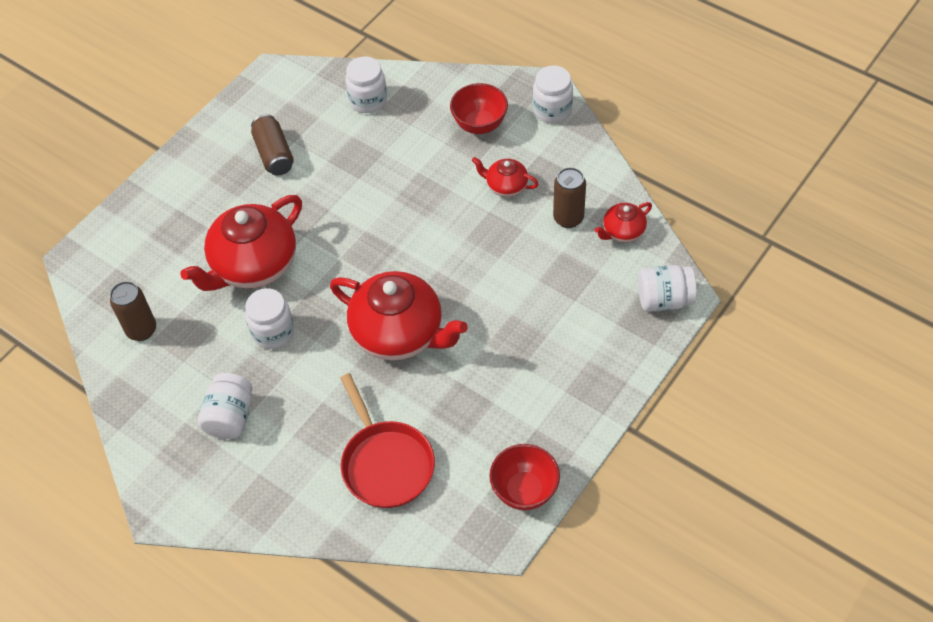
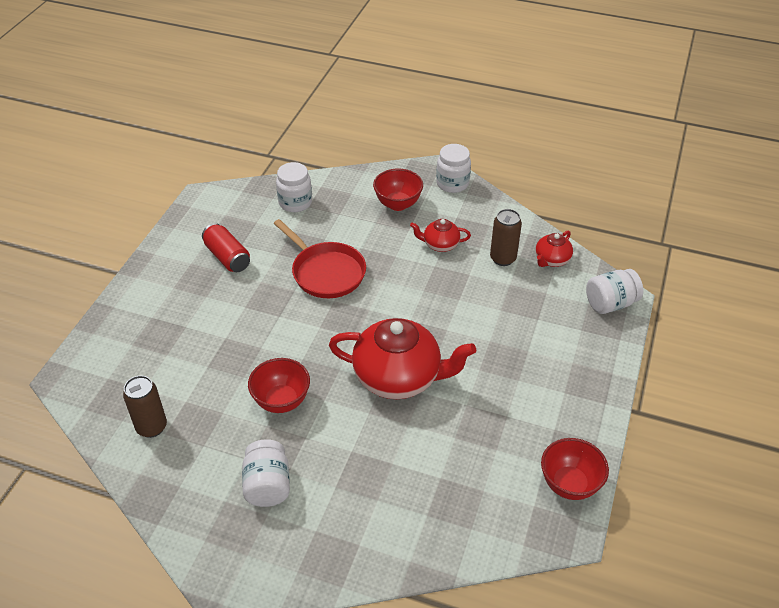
camera: 20 degrees left, 10 degrees down
(253, 265) = (241, 349): red teapot -> none
(273, 332) = (281, 401): white jar -> red bowl
(274, 154) = (227, 257): brown can -> red can
(385, 463) = (433, 491): red pan -> red pan (326, 272)

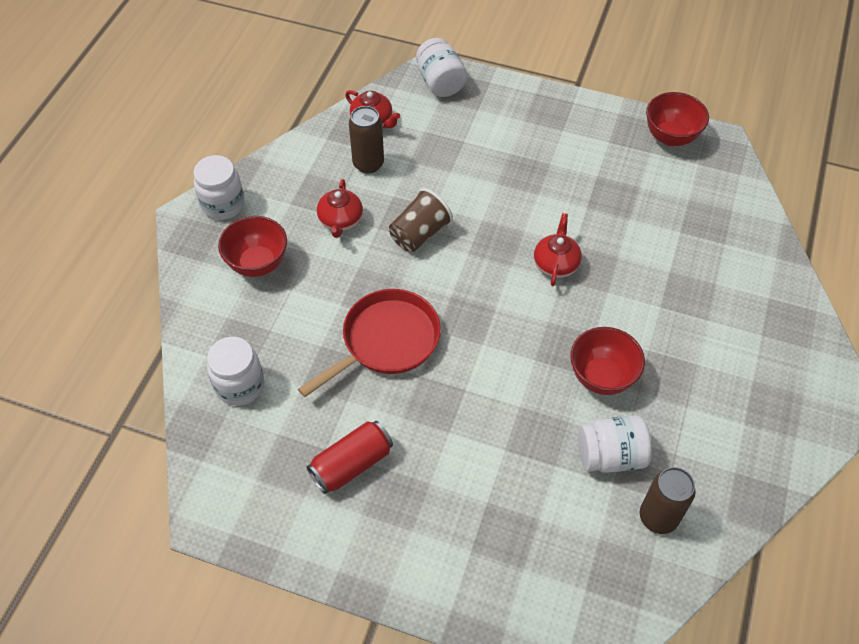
camera: 90 degrees left, 10 degrees up
(268, 485) = (717, 382): white jar -> white jar (610, 456)
(399, 377) = (556, 264): red teapot -> red teapot, size x0.48
(429, 290) = (419, 234): none -> brown cup

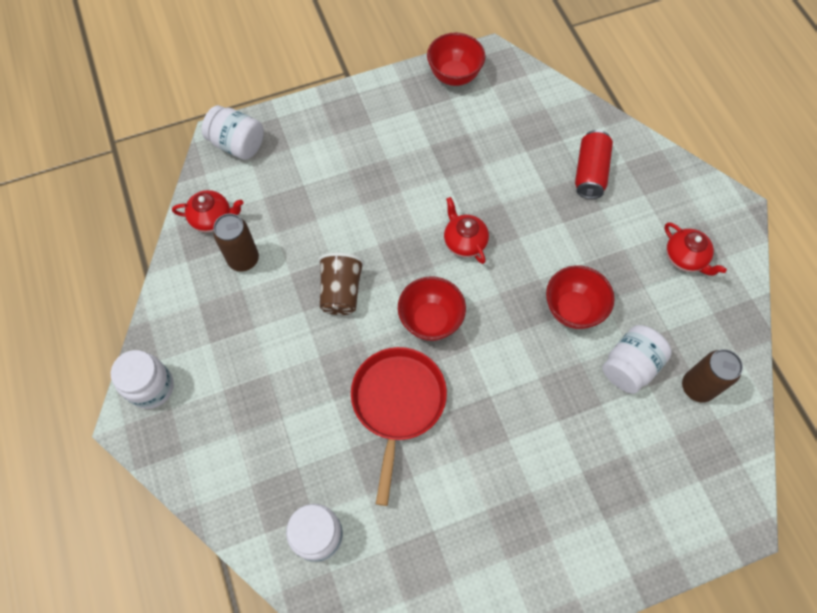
camera: 40 degrees left, 10 degrees up
(258, 263) = (232, 417): red bowl -> red bowl (430, 320)
(340, 221) = (267, 327): red teapot -> red teapot (685, 258)
(351, 464) = (463, 526): red can -> red can (590, 172)

